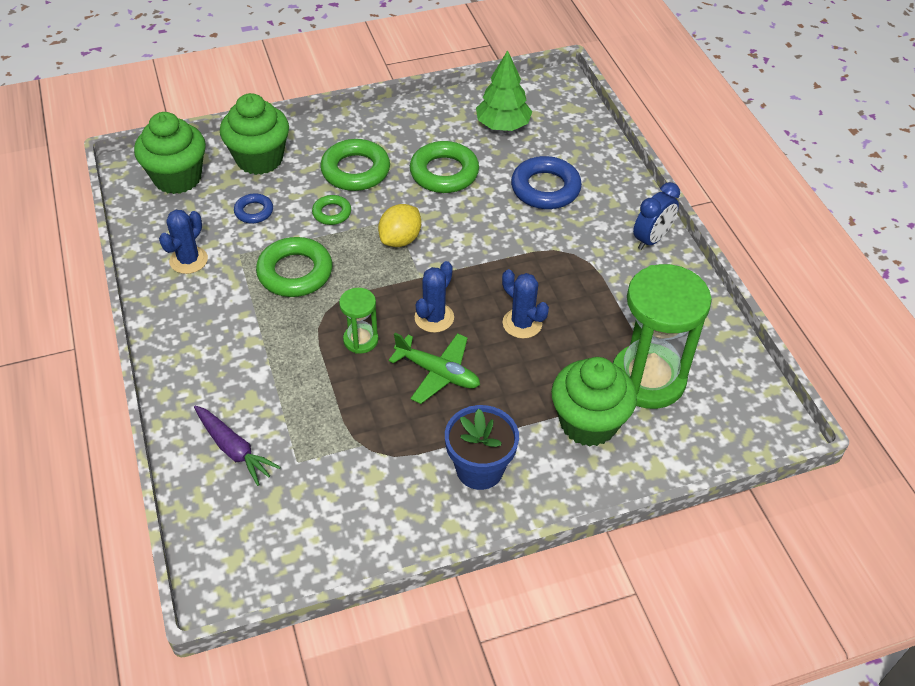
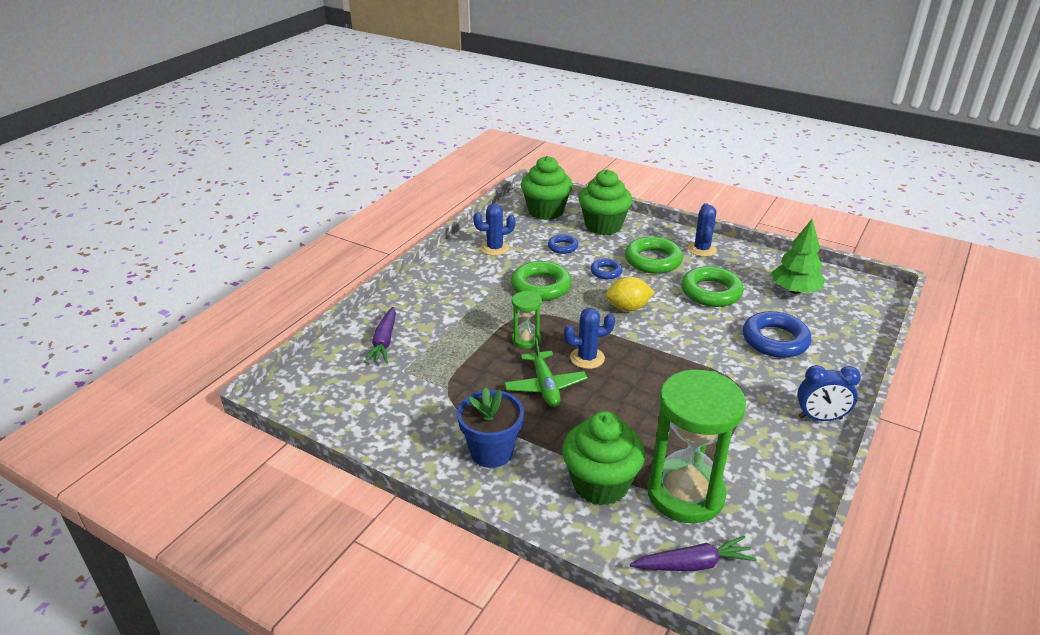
camera: 50 degrees right, 15 degrees down
(332, 213) = (606, 272): green ring -> blue ring
(522, 323) = (640, 399): blue cactus -> blue cactus (702, 249)
(714, 429) = (693, 564): none -> purple carrot

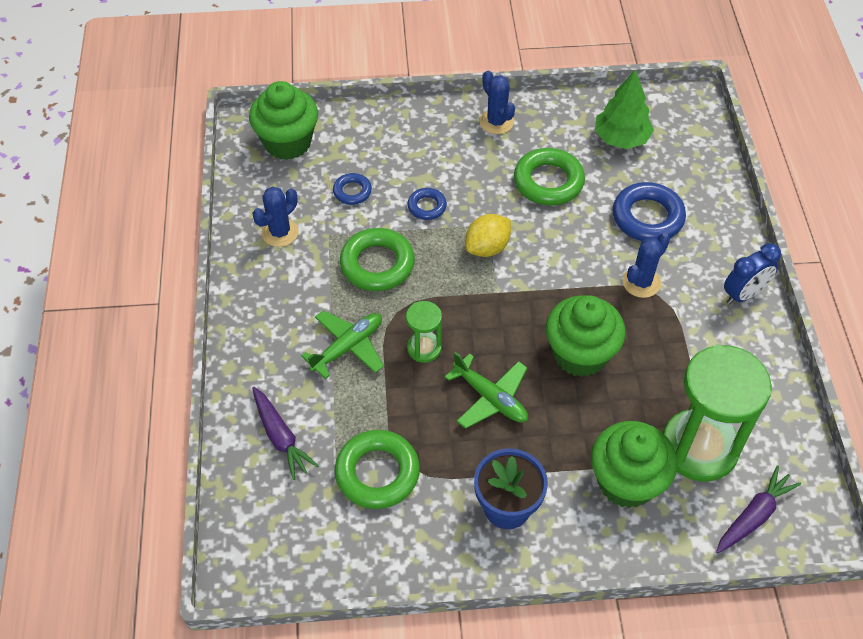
camera: 35 degrees left, 20 degrees up
(476, 318) = (348, 347): none -> green plane
(587, 358) = (501, 338): blue cactus -> blue cactus (641, 282)
(603, 226) = (370, 135): green cupcake -> green cupcake (580, 354)
(653, 260) = (460, 164): green ring -> green ring (377, 473)

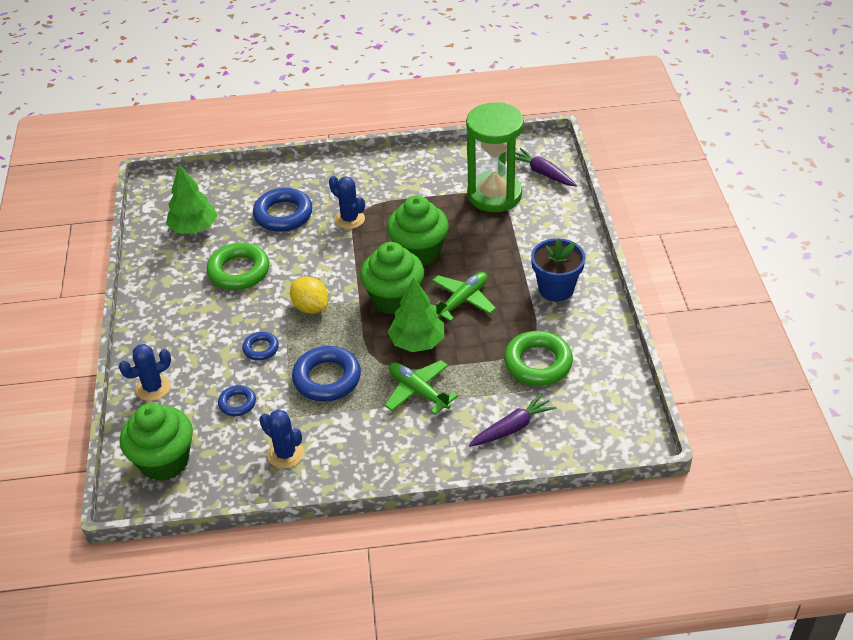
camera: 90 degrees left, 10 degrees down
(377, 264) = (327, 378): green ring -> blue ring
(424, 348) = (417, 342): green hourglass -> green tree
(496, 122) = (161, 306): blue cactus -> blue cactus (153, 388)
(626, 482) = (526, 229): green cupcake -> green cupcake (394, 299)
(743, 294) = (361, 169): blue clock -> none

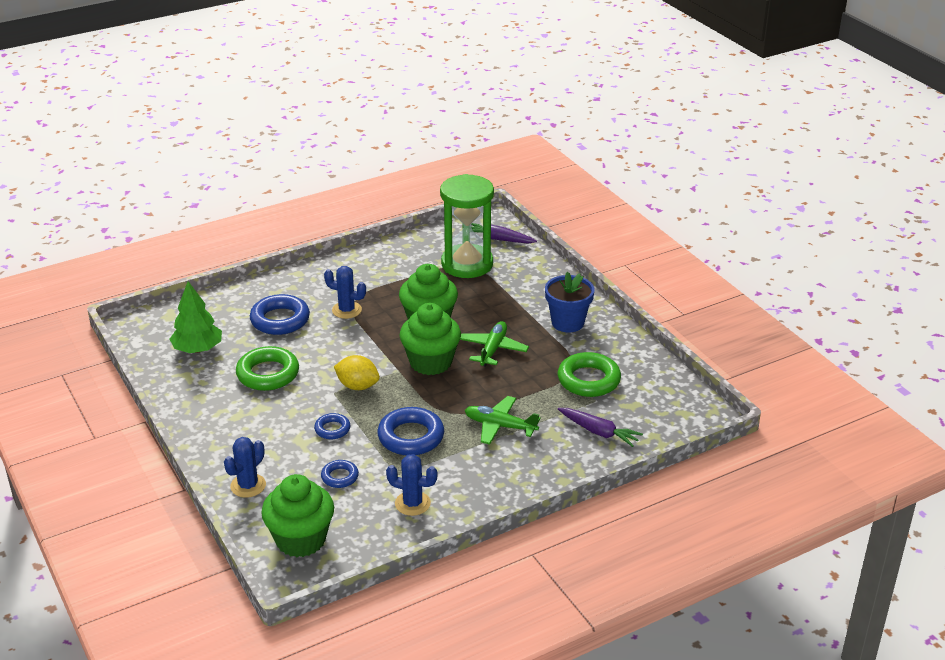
camera: 25 degrees left, 10 degrees down
(417, 342) = (474, 390): green tree -> none
(512, 428) = (599, 432): purple carrot -> purple carrot turned 90 degrees clockwise

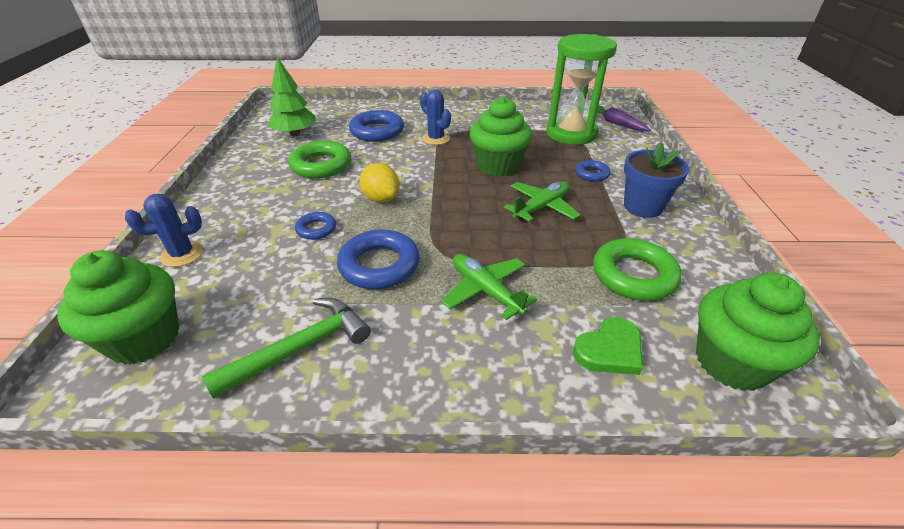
camera: 30 degrees right, 5 degrees up
(340, 477) = (267, 280): blue ring -> blue ring (592, 174)
(412, 503) = (300, 348): blue cactus -> green hammer
(430, 362) = (468, 200): green cupcake -> green cupcake (731, 362)
(599, 432) = (609, 350): purple carrot -> green heart

